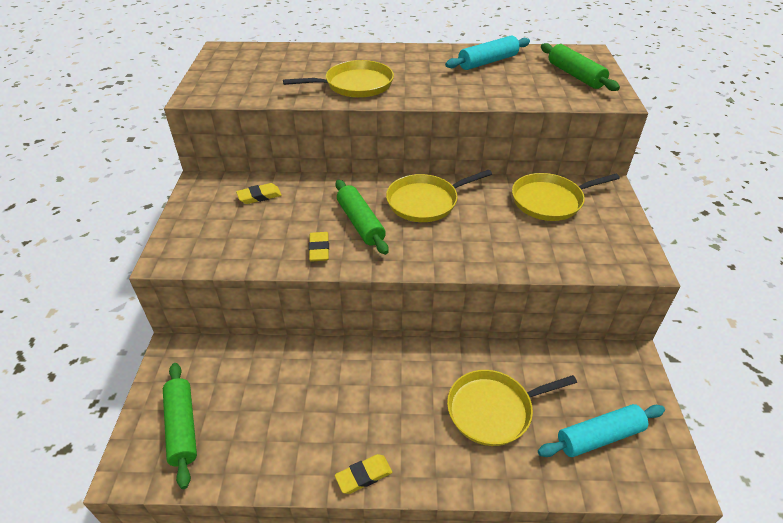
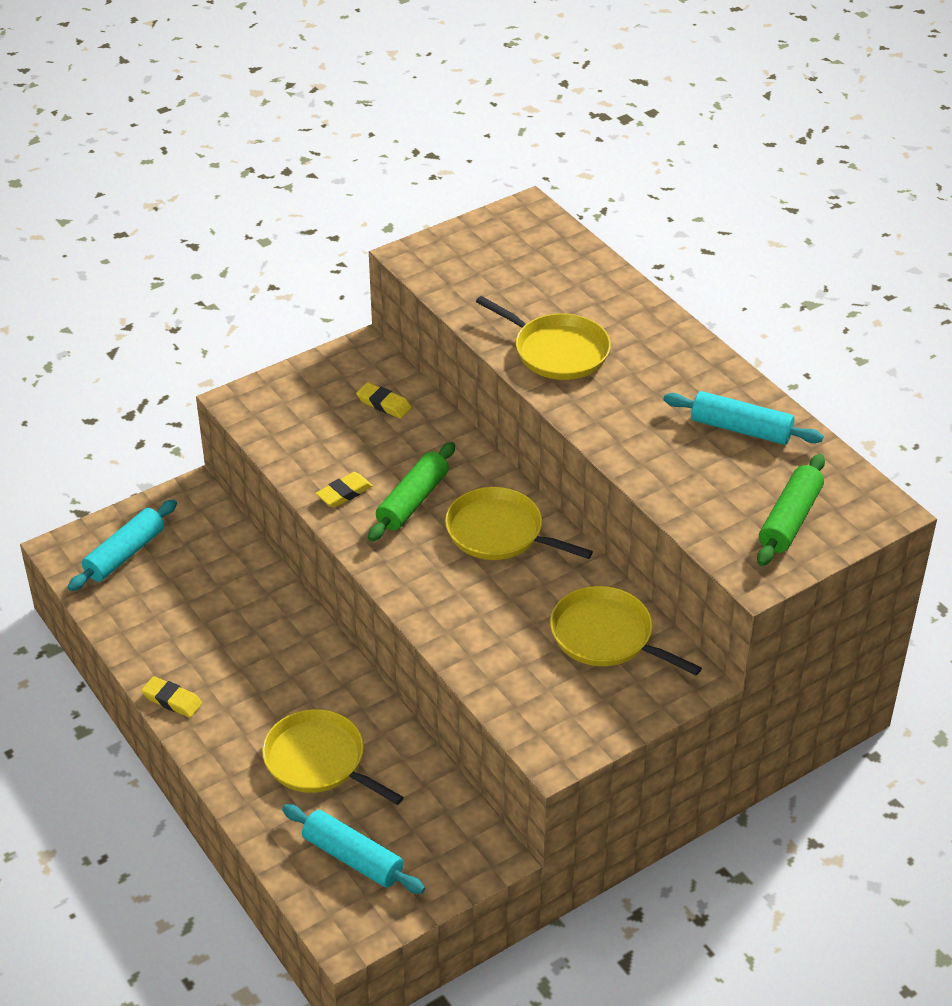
camera: 55 degrees right, 0 degrees up
(182, 427) = (125, 554): green rolling pin -> turquoise rolling pin

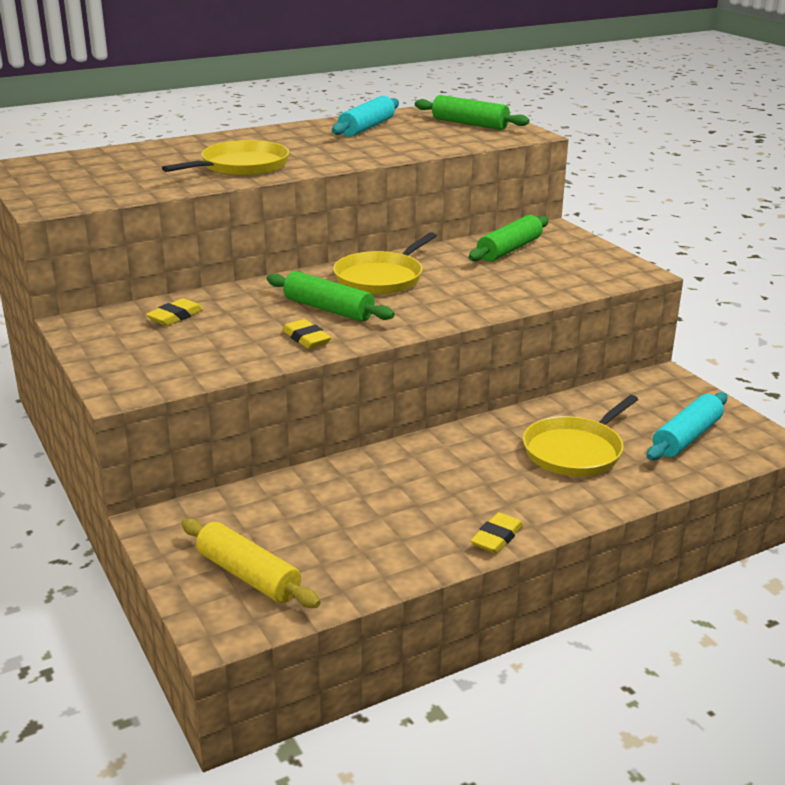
camera: 85 degrees left, 15 degrees down
(125, 554) = (248, 575): turquoise rolling pin -> yellow rolling pin
(606, 636) = (509, 250): yellow pan -> green rolling pin

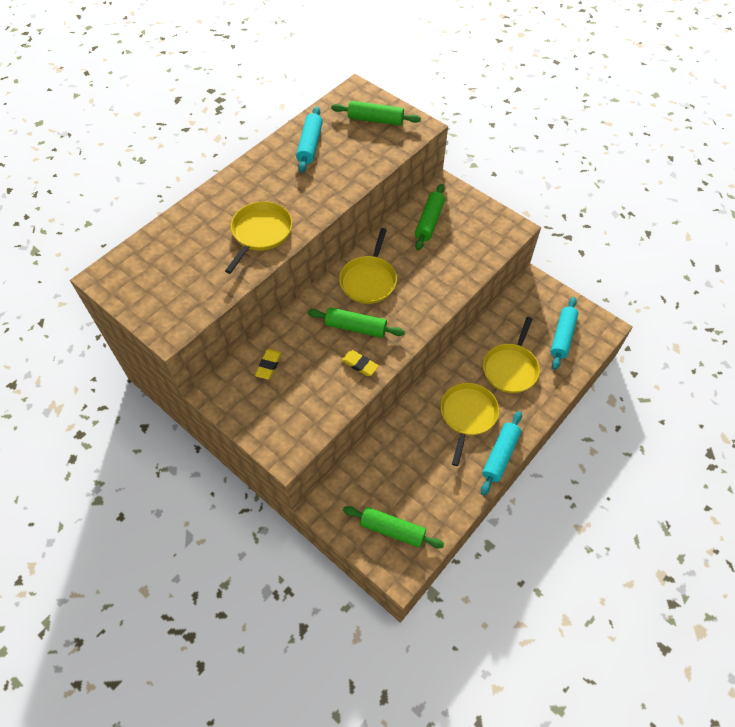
camera: 20 degrees left, 30 degrees up
(248, 575) = (392, 530): yellow rolling pin -> green rolling pin
(468, 483) = (467, 415): none -> yellow pan
(497, 537) = (500, 455): yellow eraser -> turquoise rolling pin

